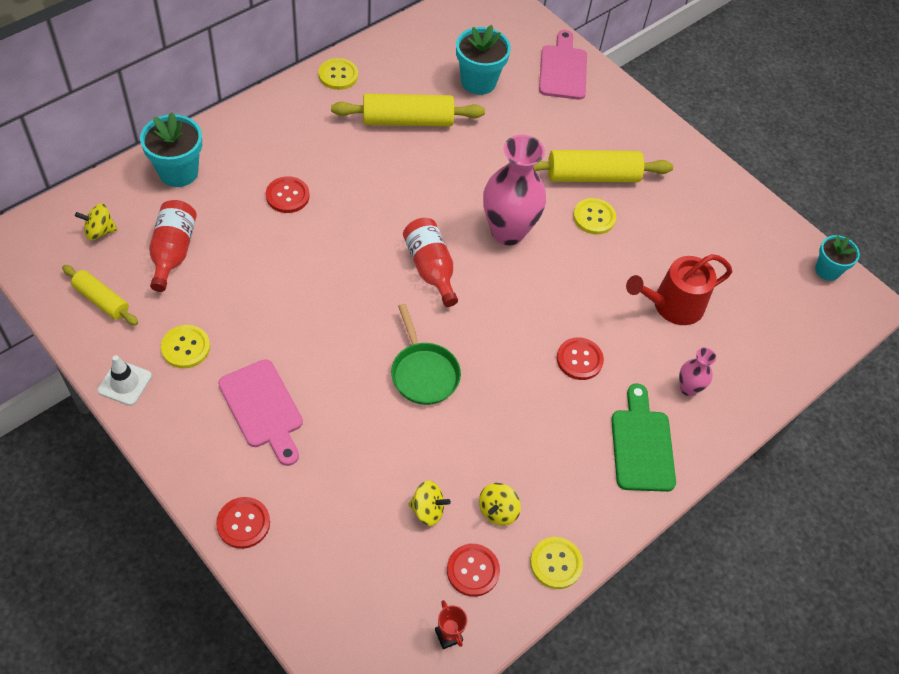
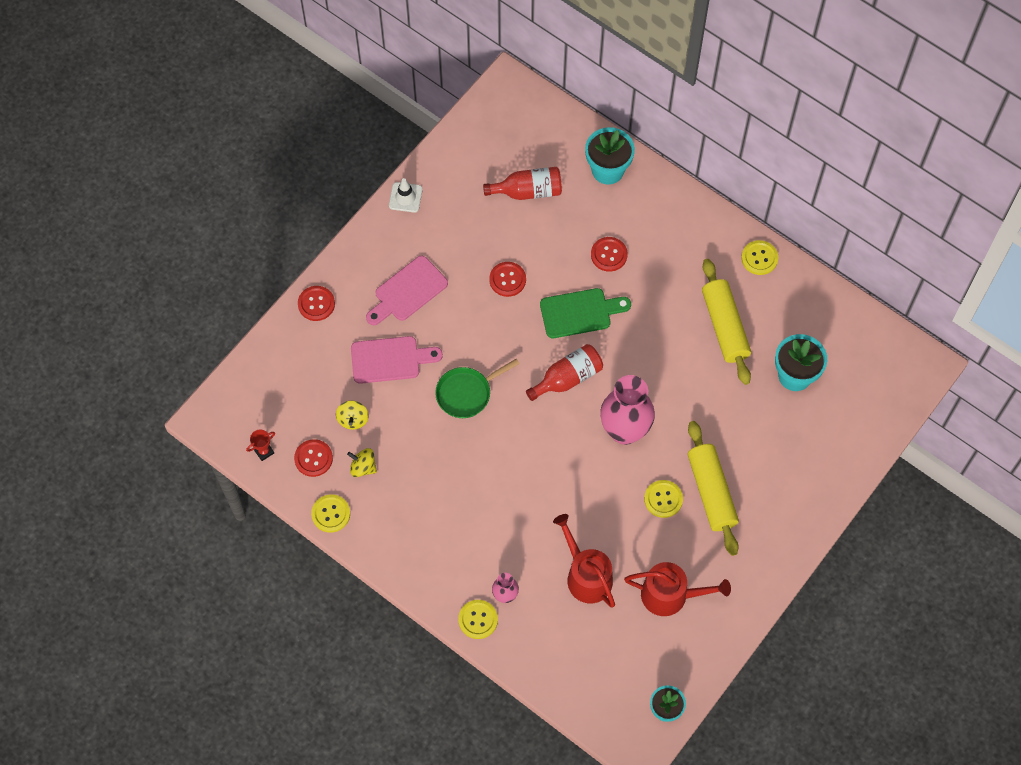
camera: 85 degrees right, 10 degrees up
(99, 231) = (532, 136): yellow spinning top -> none
(101, 300) = (470, 159): yellow rolling pin -> none
(185, 347) = (445, 226): yellow button -> yellow button (478, 619)
(563, 69) = (840, 447): pink cutting board -> pink cutting board (390, 359)
(579, 359) = (510, 507): red button -> red button (507, 280)
(641, 445) = (443, 564): green cutting board -> green cutting board (580, 312)
(702, 237) = (670, 595): none -> red watering can

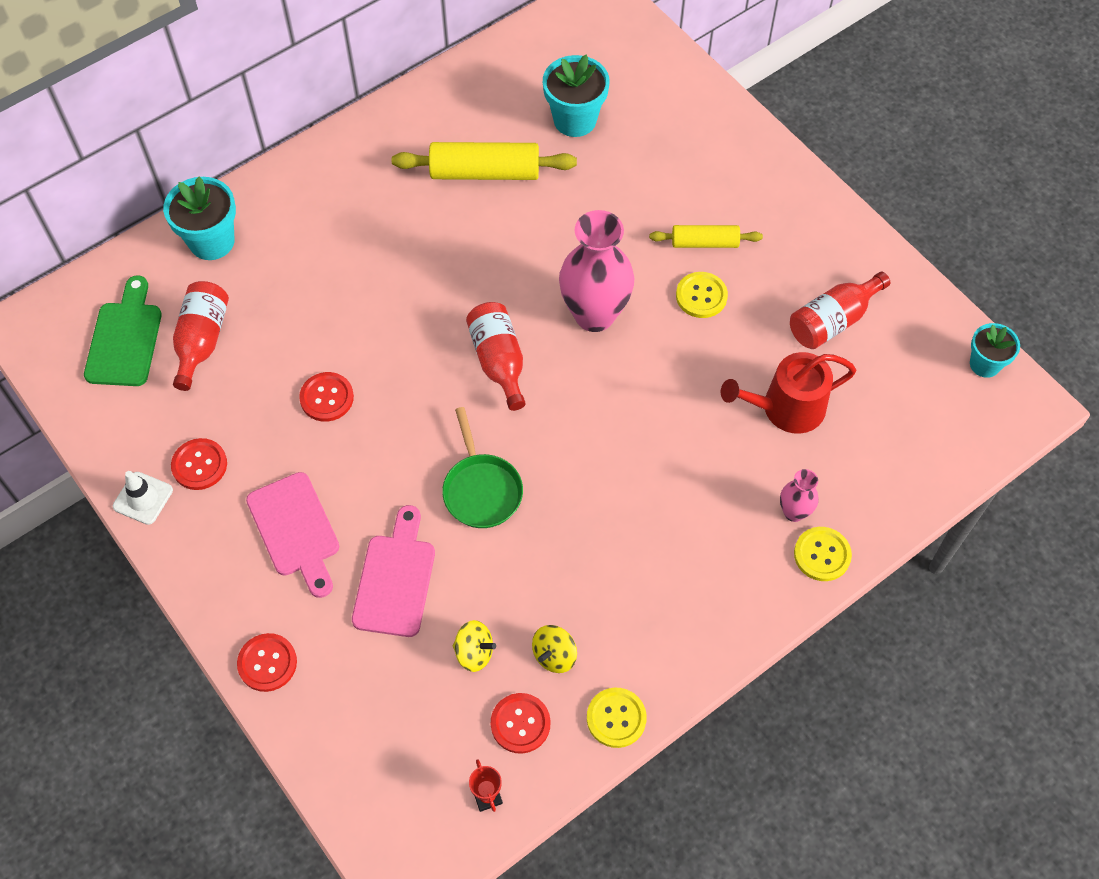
camera: 75 degrees left, 5 degrees down
(580, 312) = (408, 324): green cutting board -> green cutting board (125, 339)
(609, 255) = (336, 270): red button -> red button (199, 465)
(670, 595) = (832, 321): red watering can -> red bottle
(711, 492) = (704, 243): yellow rolling pin -> yellow rolling pin, size x0.60
(759, 258) = (405, 114): yellow button -> none

